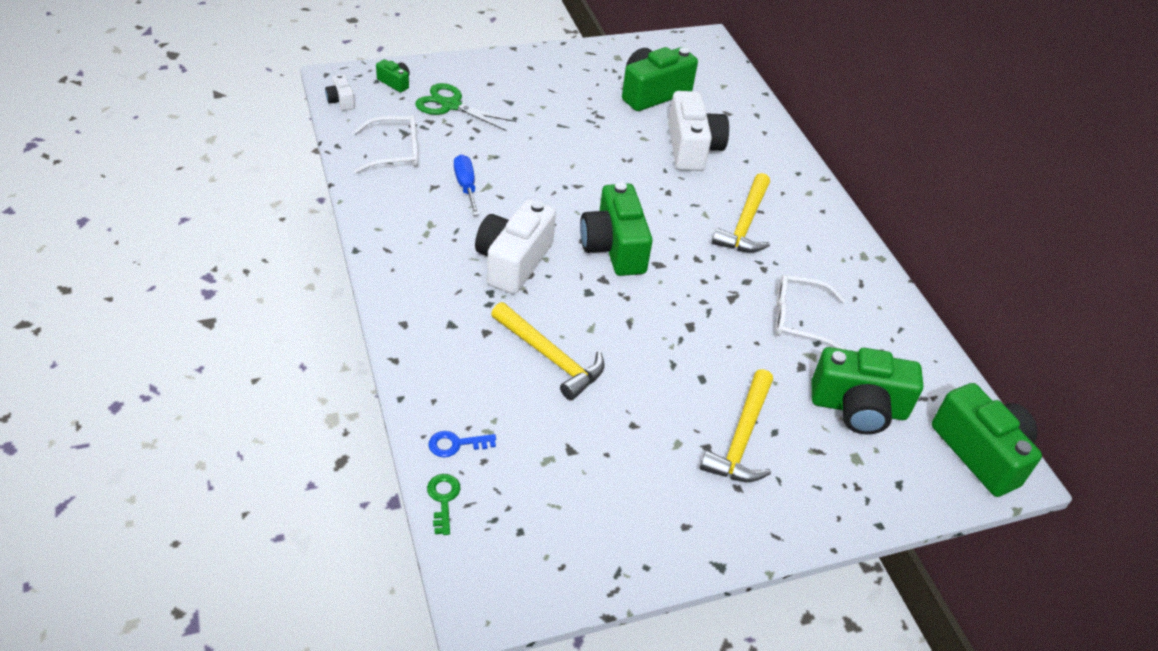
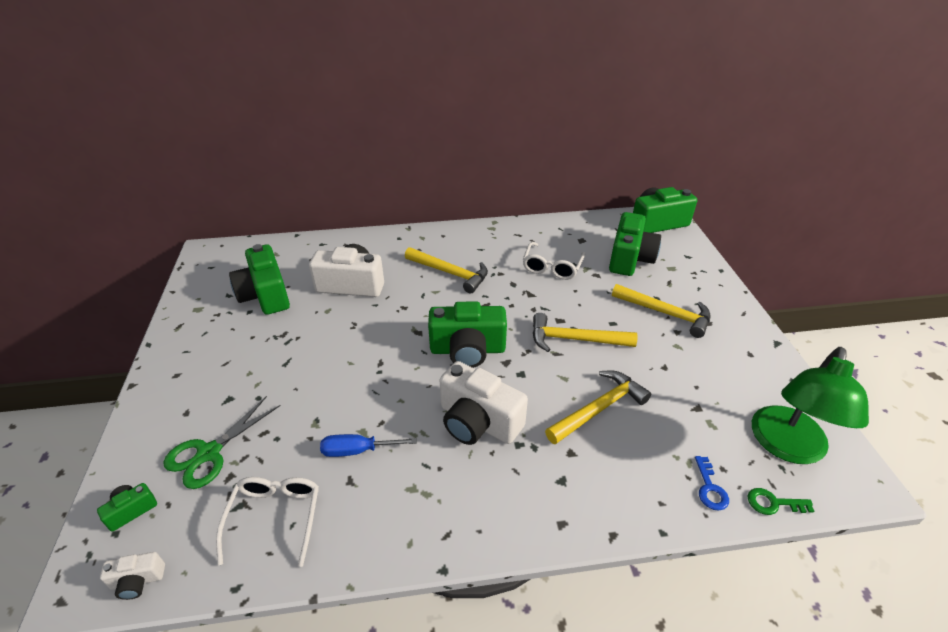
camera: 75 degrees left, 5 degrees down
(525, 532) = (787, 447): none -> green lamp
(659, 339) = (574, 339): none -> yellow hammer

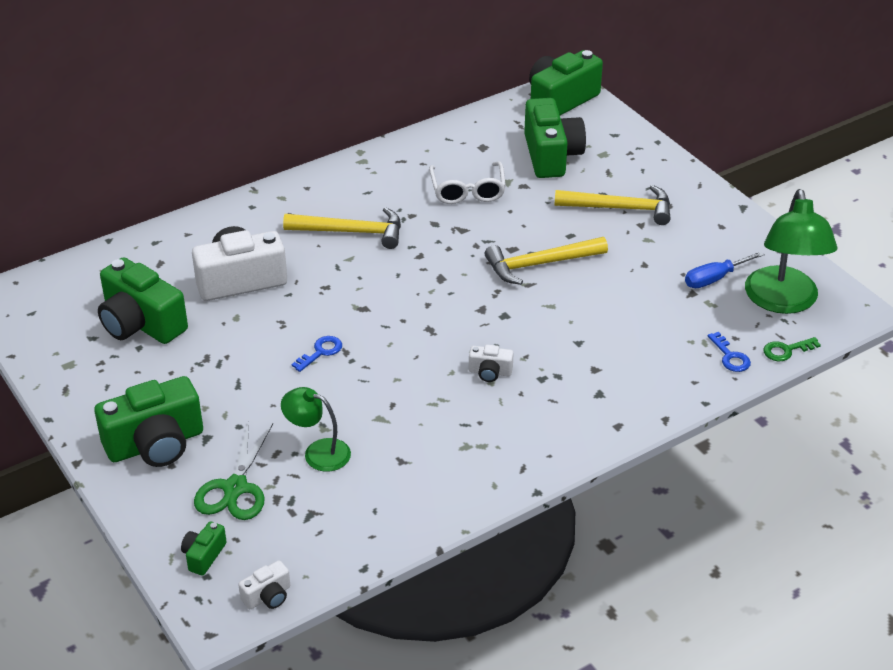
camera: 25 degrees left, 0 degrees up
(275, 517) = (353, 511): white glasses -> none
(293, 445) = (318, 452): none -> green lamp
(357, 450) = (388, 435): blue screwdriver -> blue screwdriver (714, 279)
(362, 357) = (321, 352): none -> blue key
(467, 350) = (432, 309): green camera -> green camera (155, 444)
(478, 422) = (490, 372): white camera -> white camera, size x0.46
(599, 408) = (601, 323): yellow hammer -> none

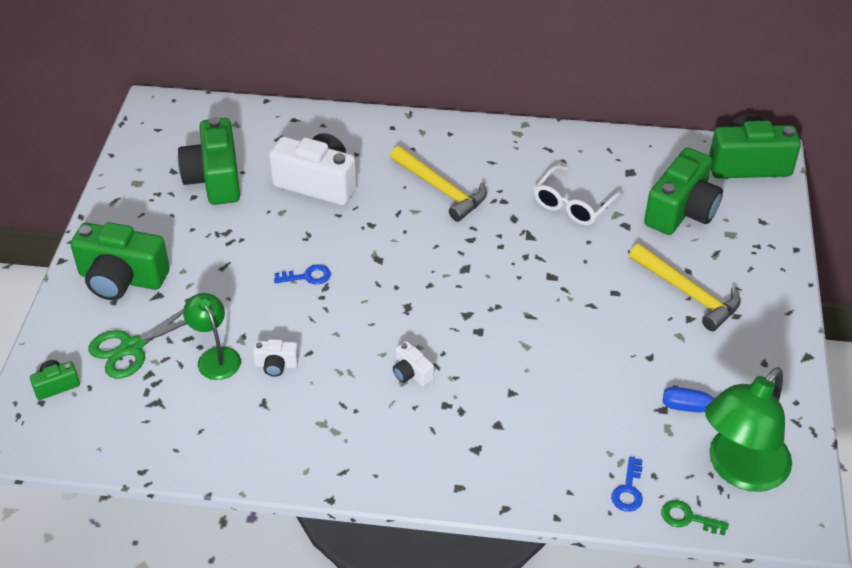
camera: 40 degrees right, 5 degrees up
(268, 596) = (59, 446): white camera -> white camera (276, 365)
(539, 264) = (558, 303): yellow hammer -> none

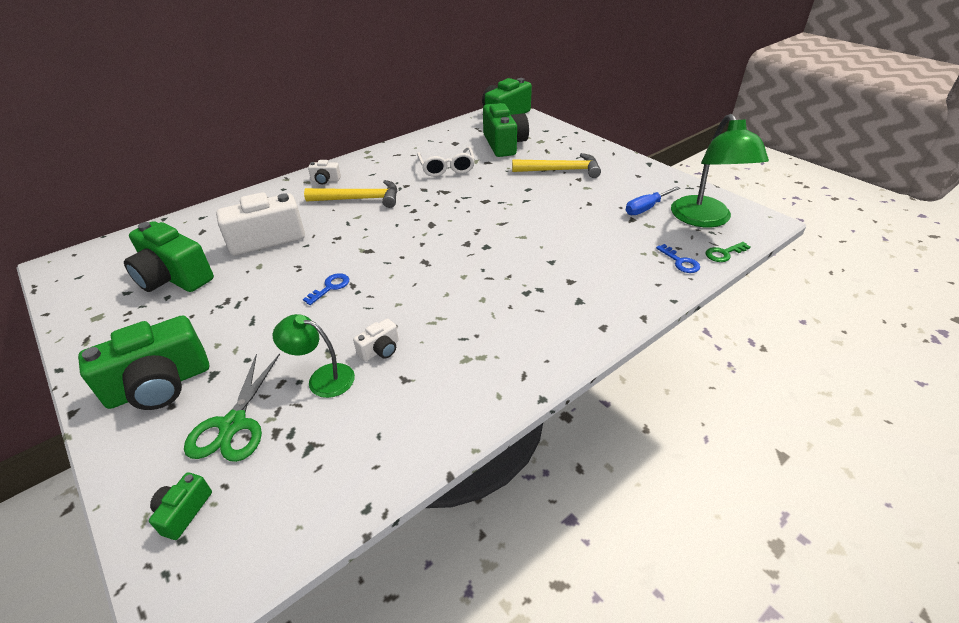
camera: 45 degrees left, 5 degrees down
(411, 373) = (480, 291): white camera -> white camera (325, 180)

